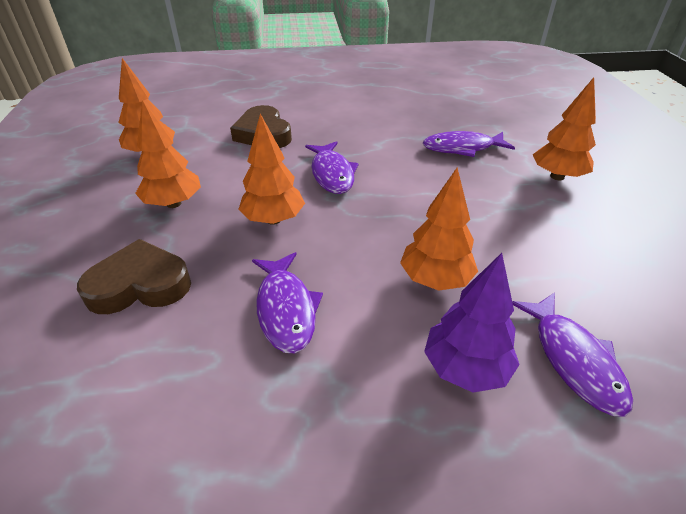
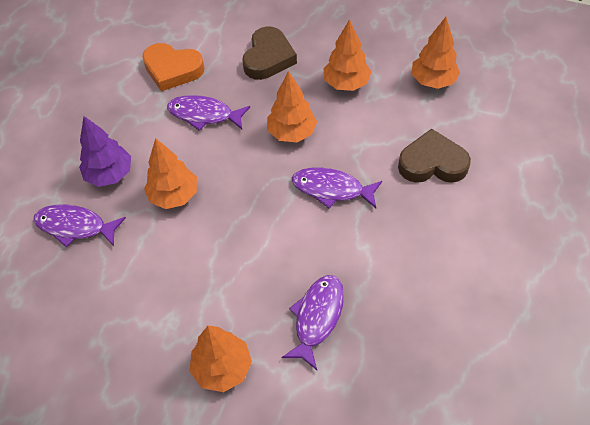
camera: 120 degrees right, 15 degrees up
(201, 400) = (172, 70): none -> orange heart

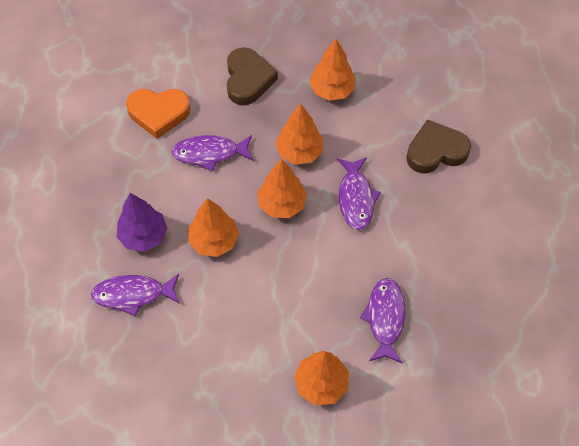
camera: 20 degrees left, 5 degrees up
(332, 189) = (356, 198): purple fish -> purple fish turned 90 degrees counterclockwise
(433, 81) = (410, 69): orange tree -> orange tree (282, 204)

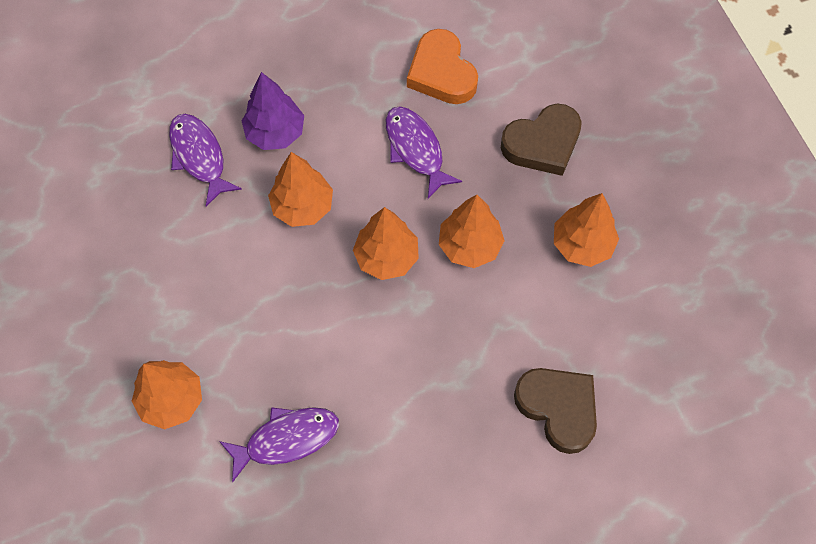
camera: 65 degrees right, 5 degrees up
(356, 198) = (437, 338): purple fish -> none

